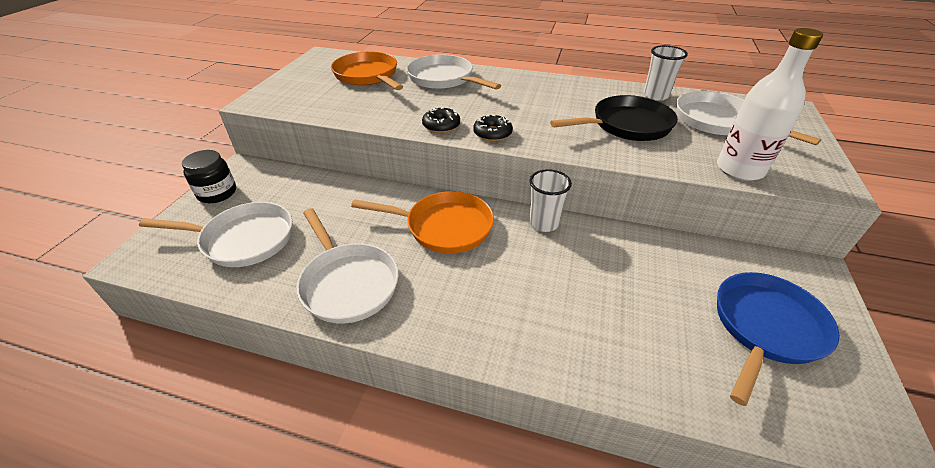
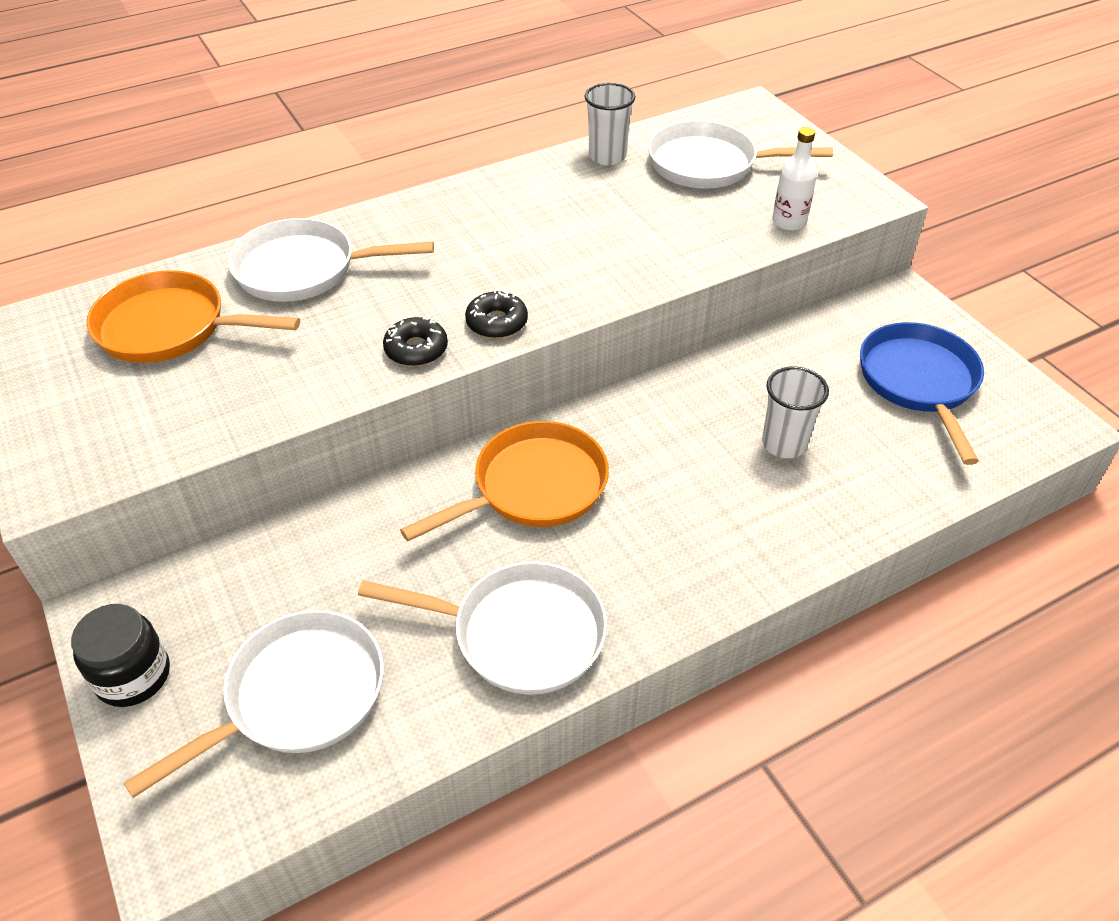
camera: 45 degrees left, 5 degrees up
(544, 223) = (633, 405): white cup -> white cup (784, 444)
(626, 125) = (628, 222): black pan -> none
(739, 169) = (789, 222): white bottle -> white bottle, size x0.60

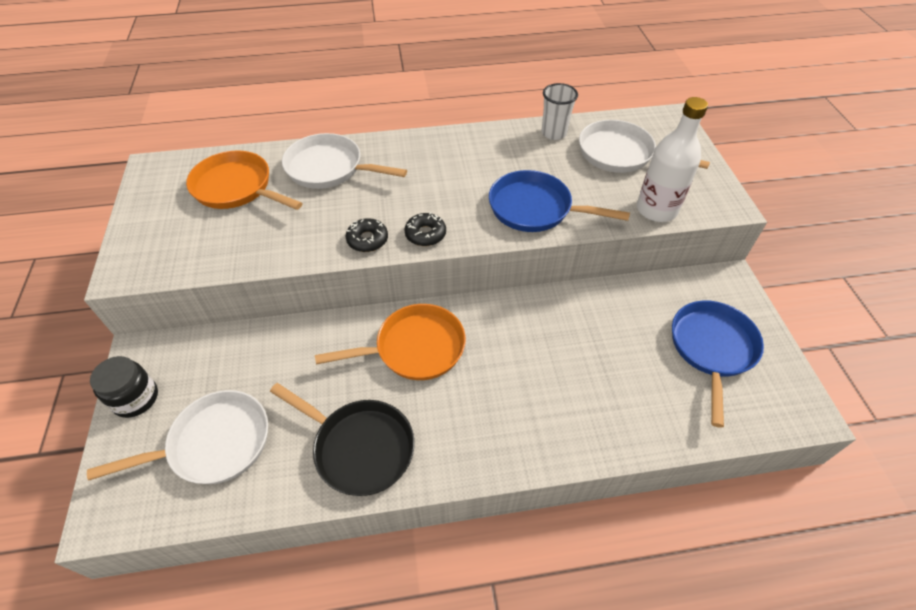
camera: 20 degrees right, 5 degrees up
(520, 633) = (359, 447): white pan -> black pan
(631, 256) = (535, 208): none -> blue pan
(784, 444) = (592, 367): white cup -> none
(789, 222) = (656, 209): white bottle -> white bottle, size x1.68

